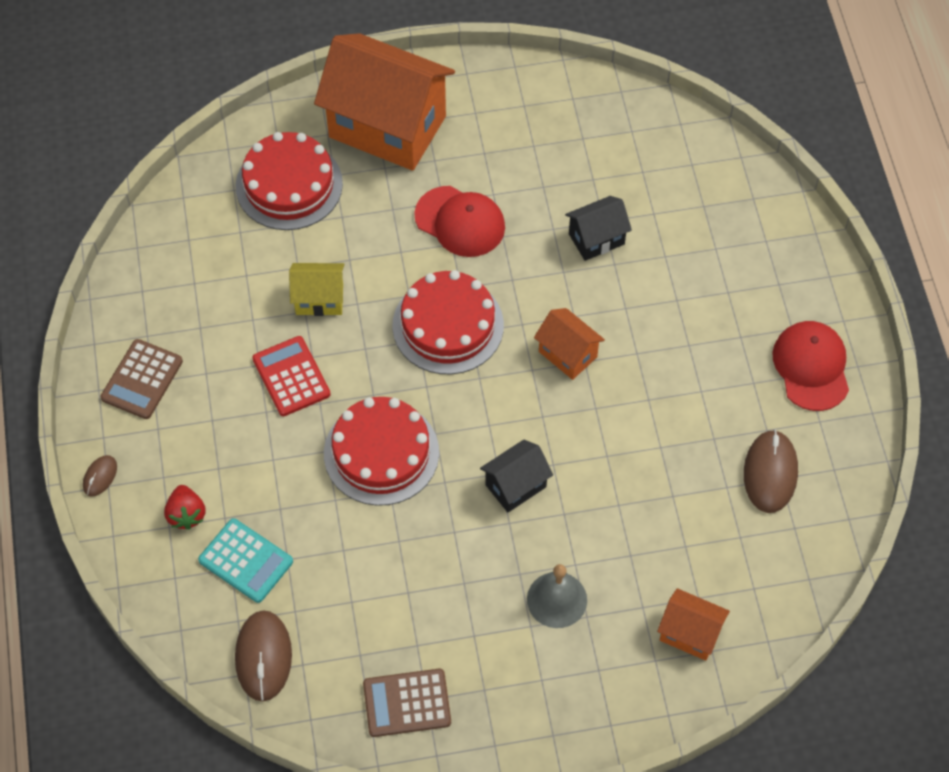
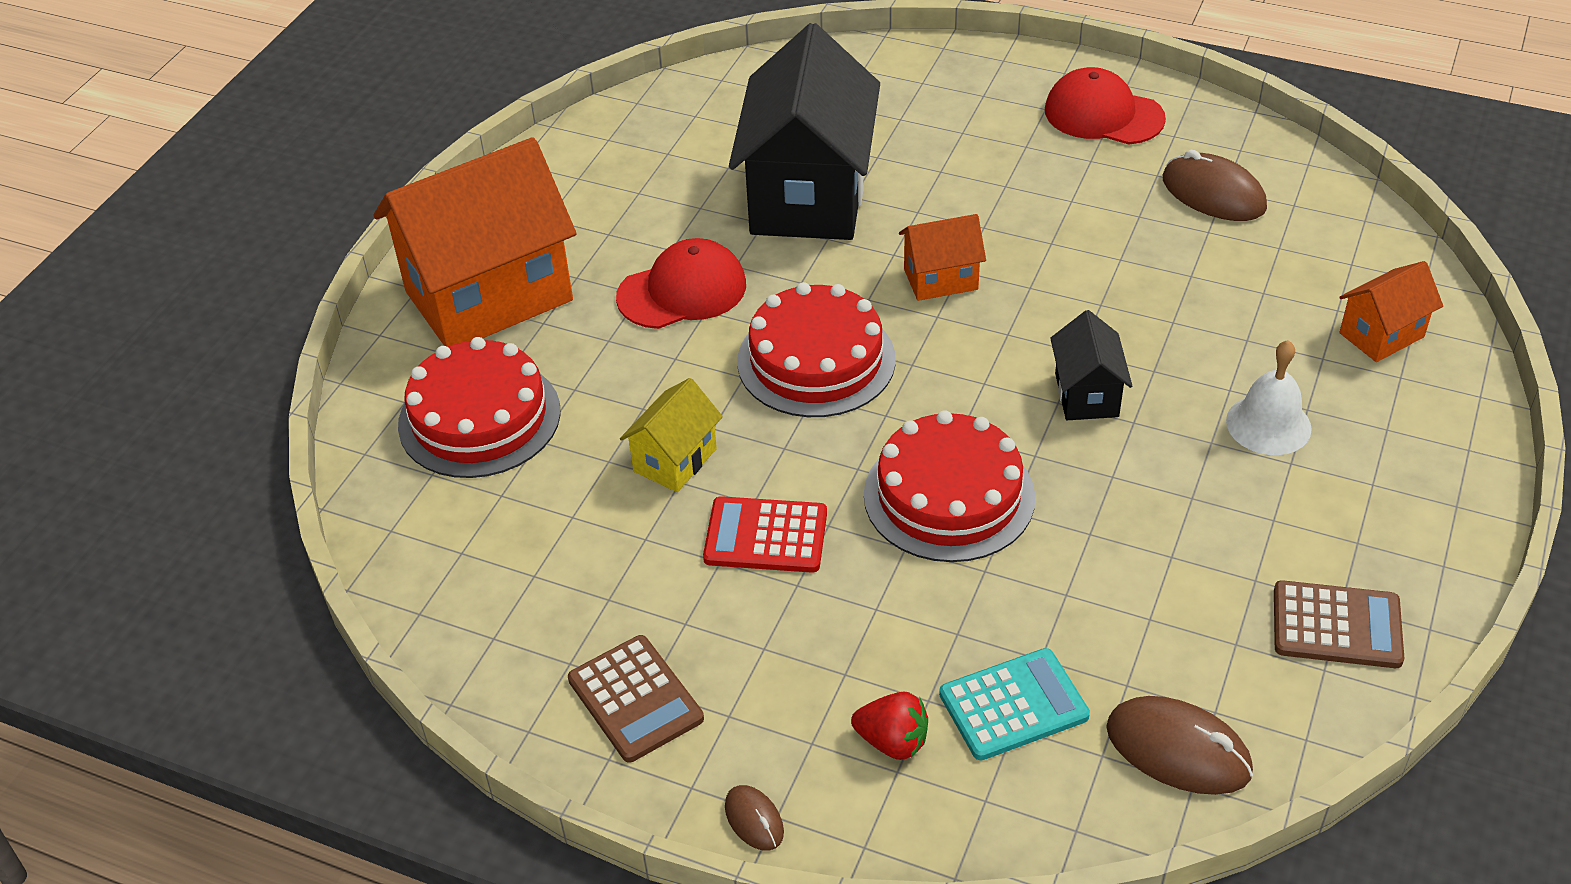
camera: 55 degrees left, 15 degrees down
(407, 703) = (1336, 626): brown calculator -> brown calculator turned 105 degrees counterclockwise
(557, 599) = (1268, 424): grey bell -> white bell
(596, 239) = (808, 196): black house -> black house, size x2.16

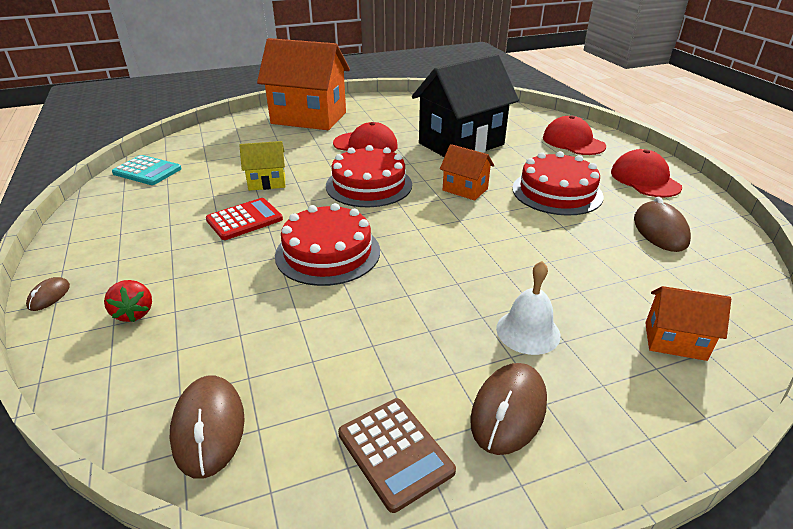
camera: 45 degrees right, 10 degrees down
(479, 418) = (243, 141): red cake -> red cake (557, 192)
(635, 699) = (111, 233): brown calculator -> none
(765, 536) = (244, 220): red calculator -> red calculator turned 90 degrees clockwise
(939, 93) = (573, 142): none -> red cap
(1013, 705) = (194, 341): turquoise calculator -> turquoise calculator (147, 171)
(1086, 395) = (454, 259): black house -> none
(1358, 515) = (508, 411): none -> brown mouse

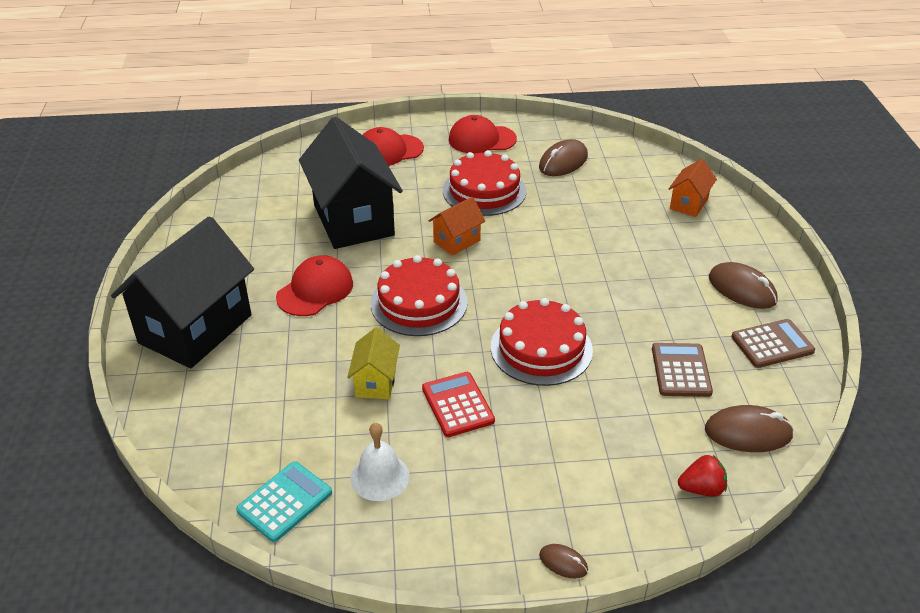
camera: 75 degrees left, 5 degrees up
(134, 313) = (606, 487): red strawberry -> red strawberry (701, 488)
(309, 118) = (195, 329): orange house -> black house
(316, 356) = (681, 370): none -> brown calculator
(528, 331) = (670, 261): white bell -> white bell (380, 477)
(660, 230) = (563, 162): brown mouse -> brown mouse turned 60 degrees counterclockwise

